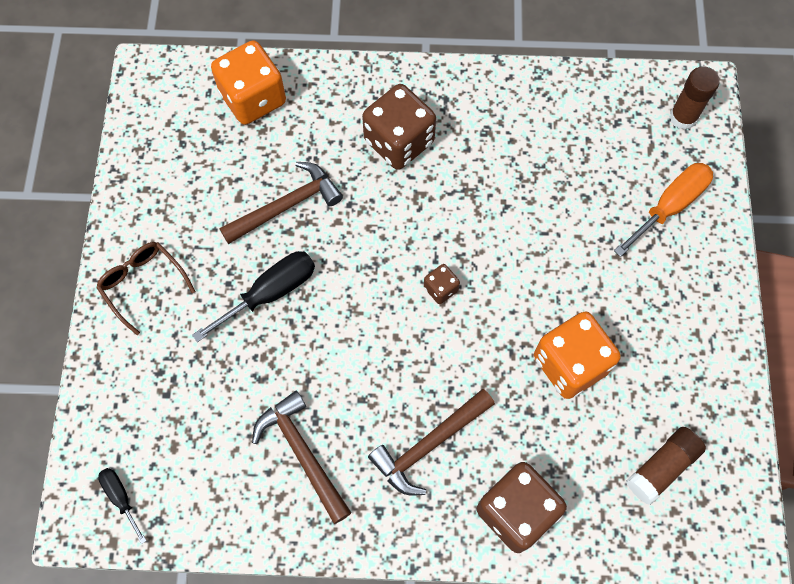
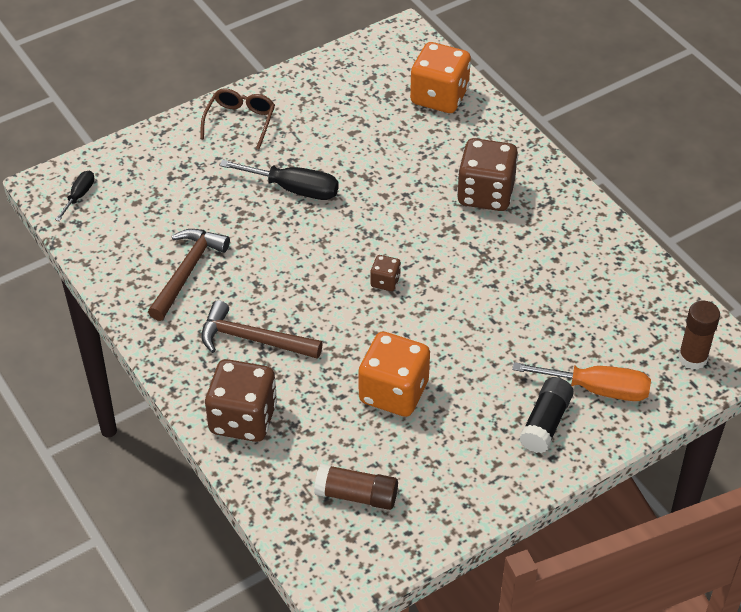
camera: 55 degrees right, 20 degrees down
(286, 205) = (371, 161): brown hammer -> none
(679, 268) = (545, 423): none -> black glue stick

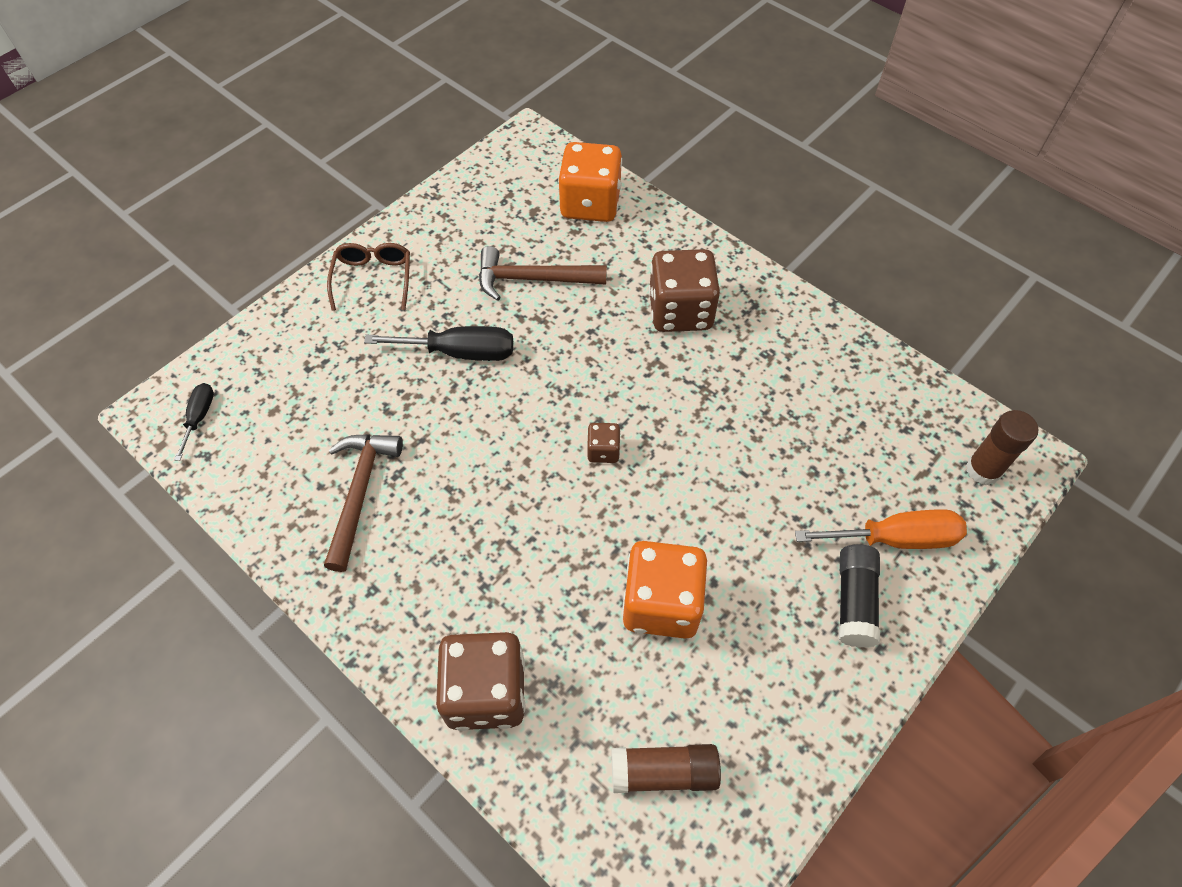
camera: 15 degrees left, 10 degrees up
(253, 339) = (467, 570): brown hammer -> brown hammer (533, 279)

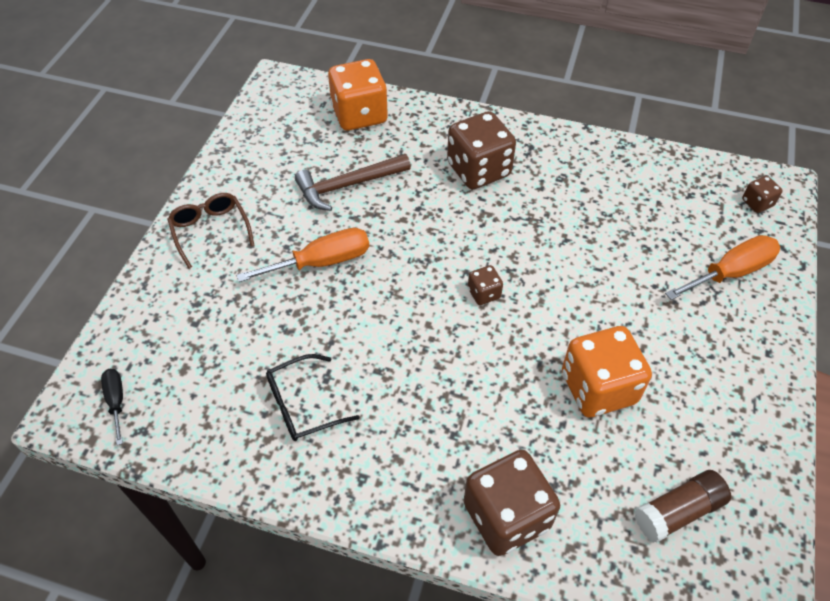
camera: 25 degrees left, 5 degrees down
(360, 493) = (303, 405): brown hammer -> black glasses
(460, 352) = (322, 262): black screwdriver -> orange screwdriver
(854, 601) = (731, 327): black glue stick -> none
(983, 469) = (757, 203): brown glue stick -> brown dice

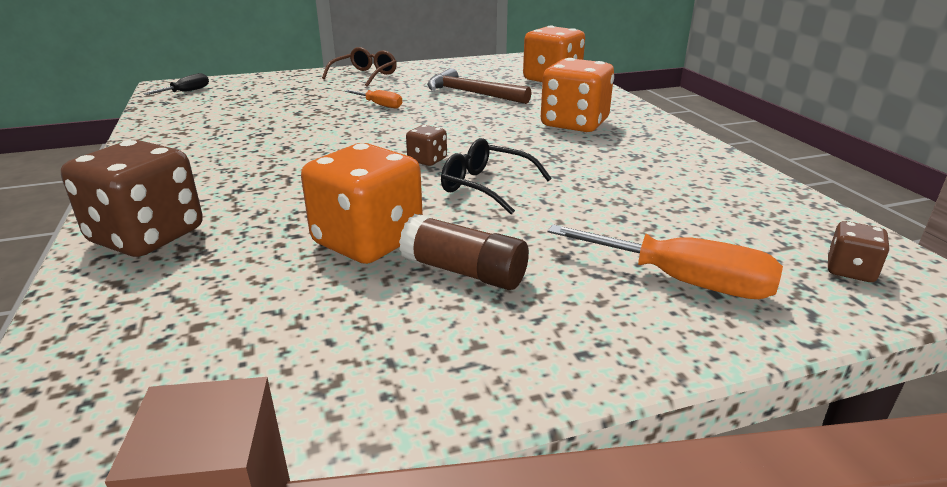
camera: 55 degrees right, 25 degrees down
(303, 405) = (225, 133): black glasses -> black glasses (487, 186)
(322, 262) = (380, 105): orange screwdriver -> orange screwdriver, size x0.56
(478, 170) = (574, 124): brown dice -> orange dice
(678, 511) = (209, 344): brown glue stick -> brown glue stick (464, 272)

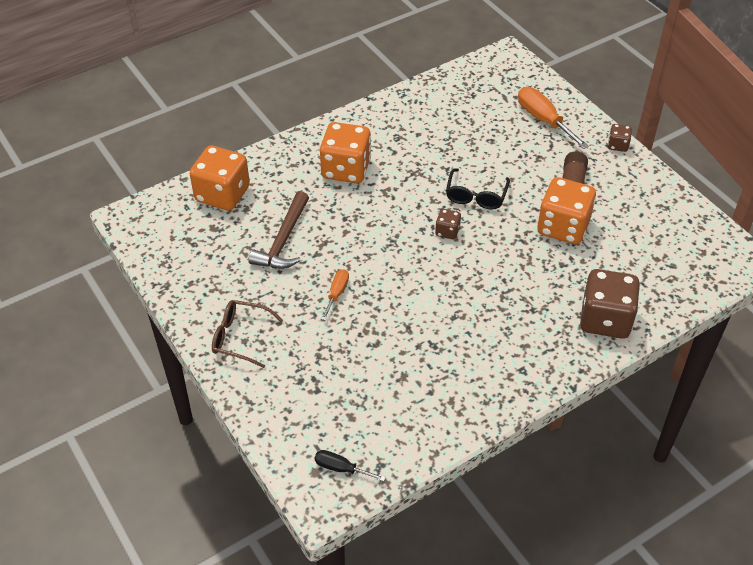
camera: 105 degrees left, 20 degrees up
(683, 282) = (543, 120): orange screwdriver -> orange screwdriver turned 45 degrees counterclockwise
(850, 270) = (509, 74): brown dice -> brown dice (618, 145)

